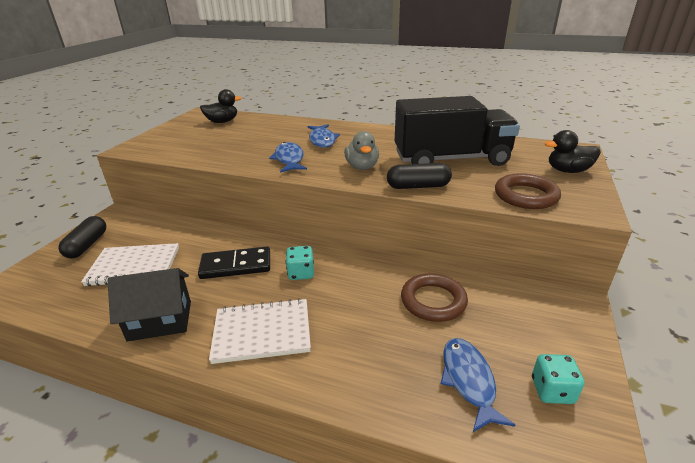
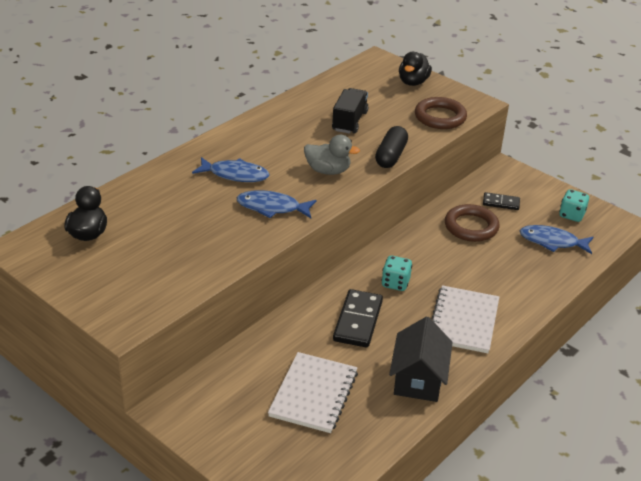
camera: 70 degrees left, 5 degrees up
(87, 245) = (237, 435): black capsule -> none
(451, 159) = (349, 121): black truck -> black truck, size x0.51
(503, 314) = (501, 203): none -> black domino

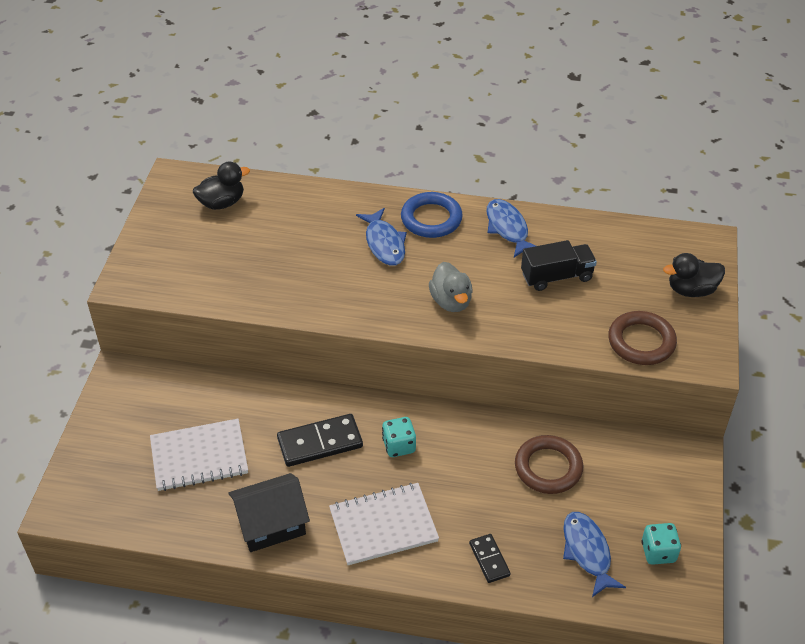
camera: 60 degrees right, 10 degrees up
(234, 145) = (431, 219): none -> blue ring
(272, 207) = (355, 292): blue fish -> blue fish (508, 228)
(391, 156) = (523, 335): black capsule -> none
(501, 203) = (618, 476): black domino -> black domino (489, 559)

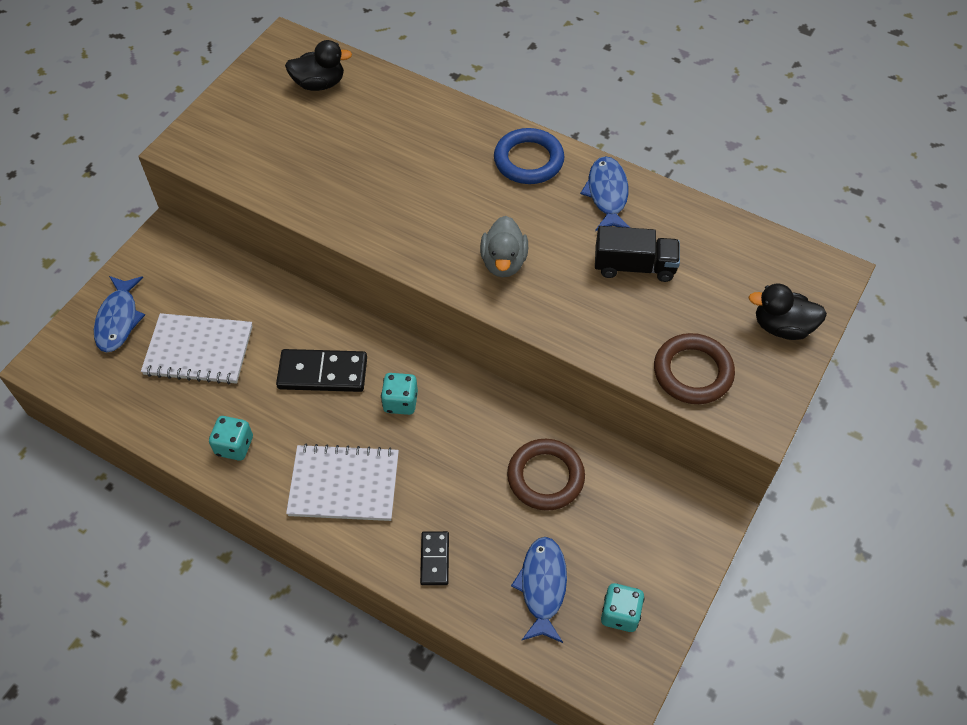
camera: 20 degrees right, 10 degrees up
(271, 524) = (234, 446): black house -> turquoise dice
(384, 243) = (464, 175): blue fish -> blue fish (118, 319)

